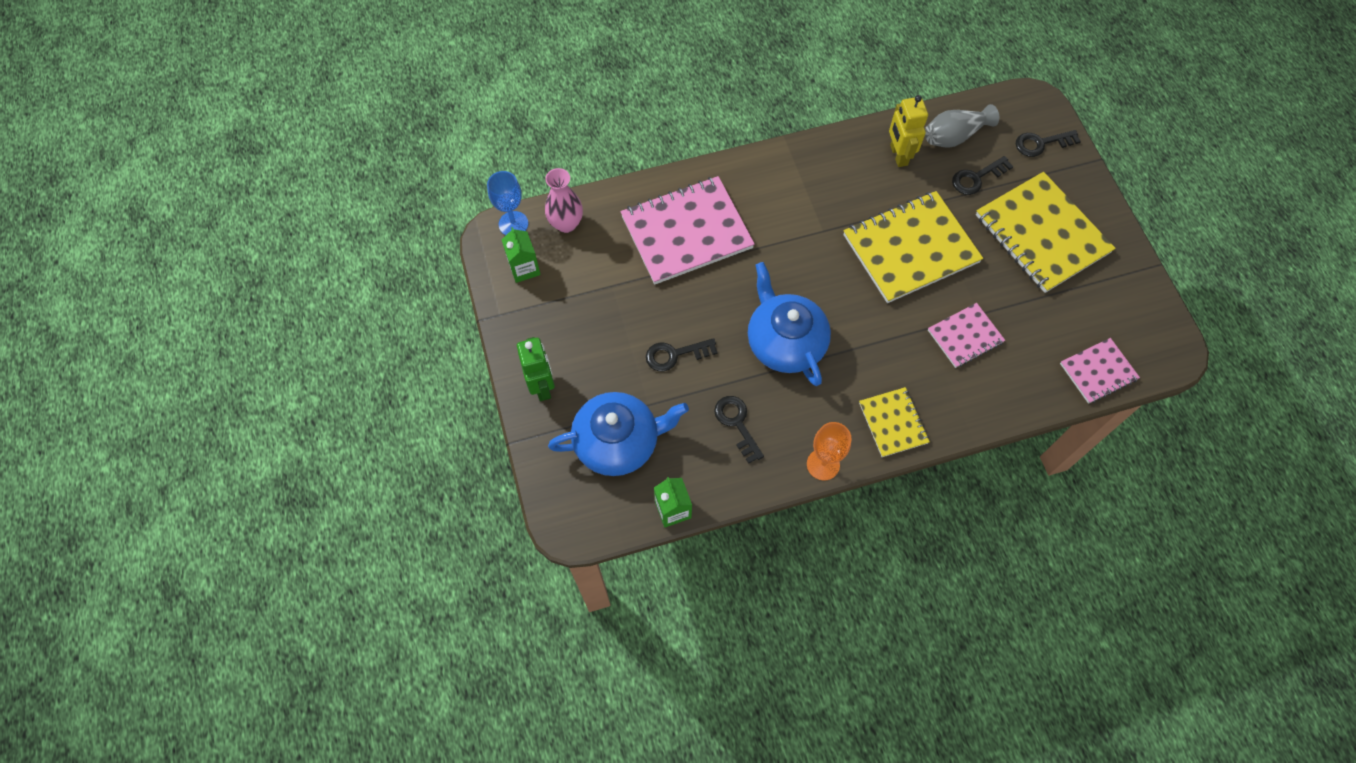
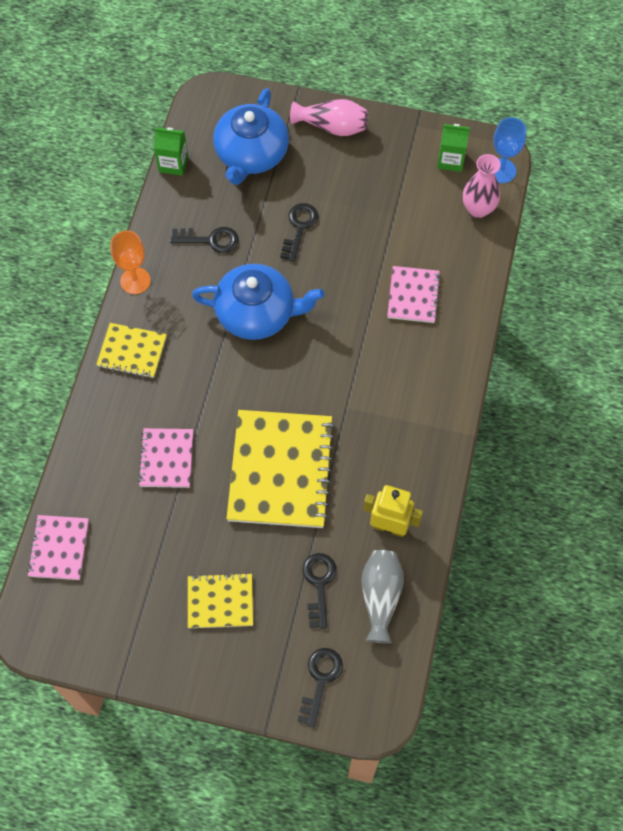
camera: 120 degrees right, 0 degrees up
(542, 386) = (332, 126): green robot -> pink vase
(686, 232) = (413, 295): pink notebook -> pink notebook, size x0.53
(1041, 234) = (220, 601): yellow notebook -> yellow notebook, size x0.53

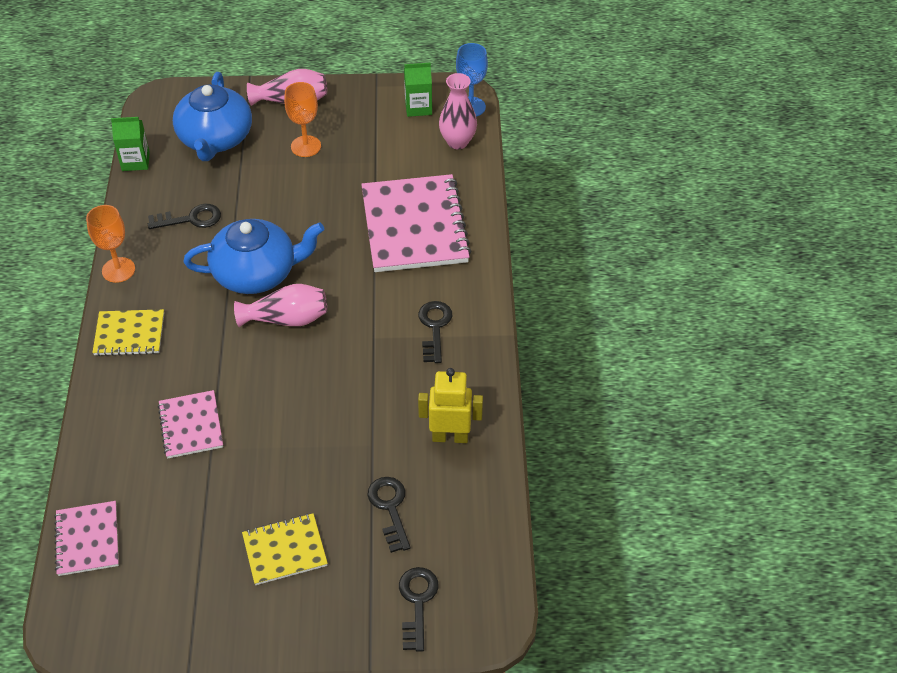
camera: 15 degrees left, 15 degrees down
(273, 369) = (287, 319): none -> pink vase
(281, 470) = (319, 409): yellow notebook -> none
(299, 228) = (281, 191): black key -> black key (434, 327)
(333, 182) = (306, 146): none -> orange goblet
(380, 597) = (460, 505): grey vase -> none
(413, 295) = (414, 226): pink notebook -> pink notebook, size x1.90

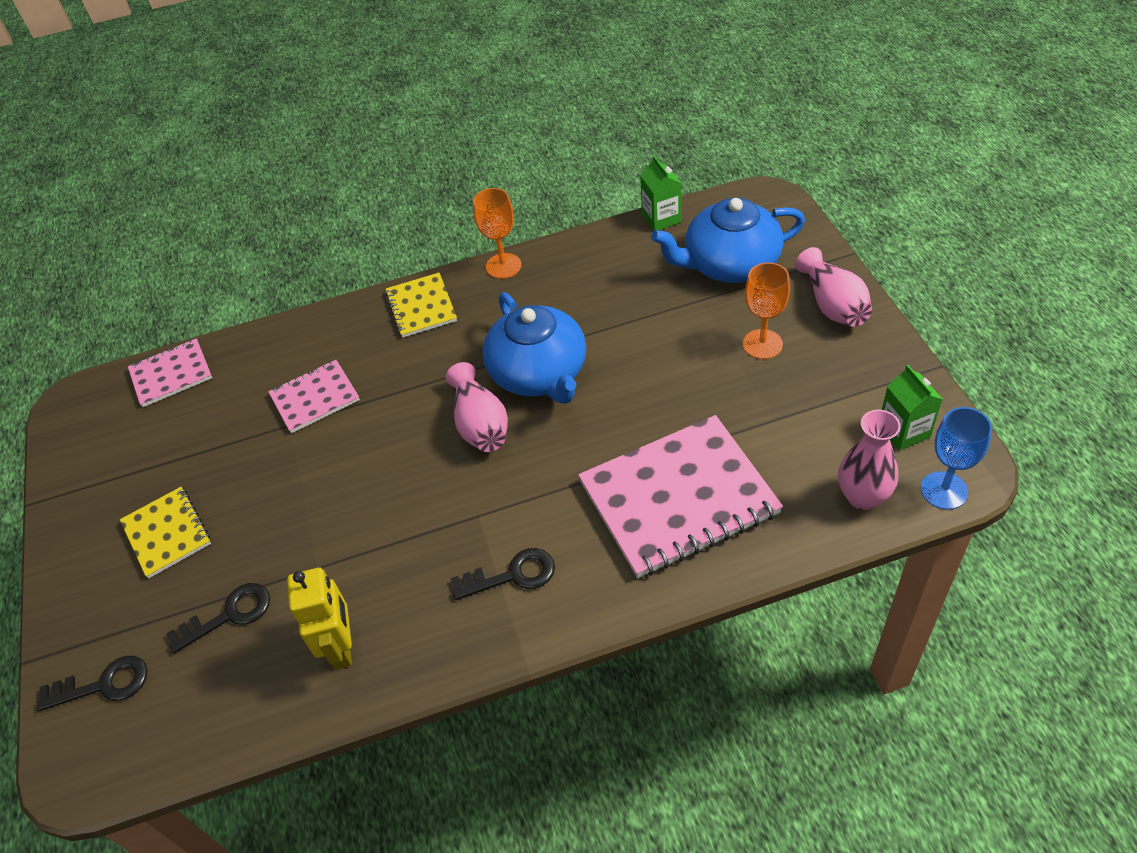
camera: 80 degrees right, 0 degrees up
(191, 219) = (597, 291): black key -> none

